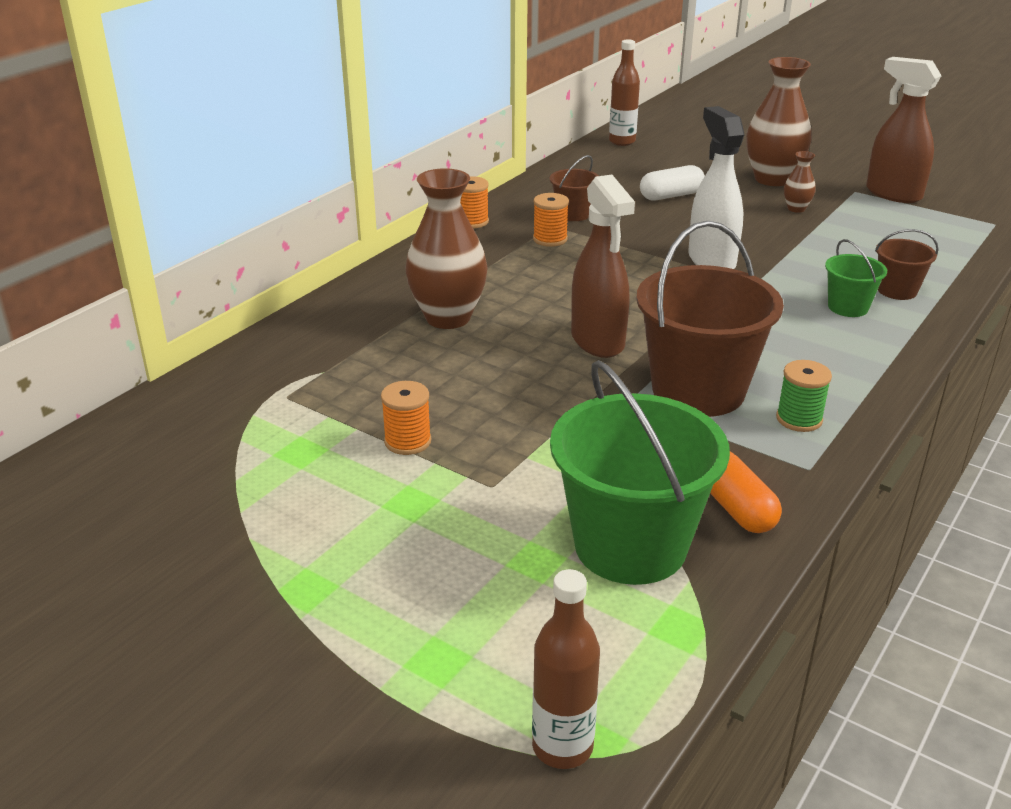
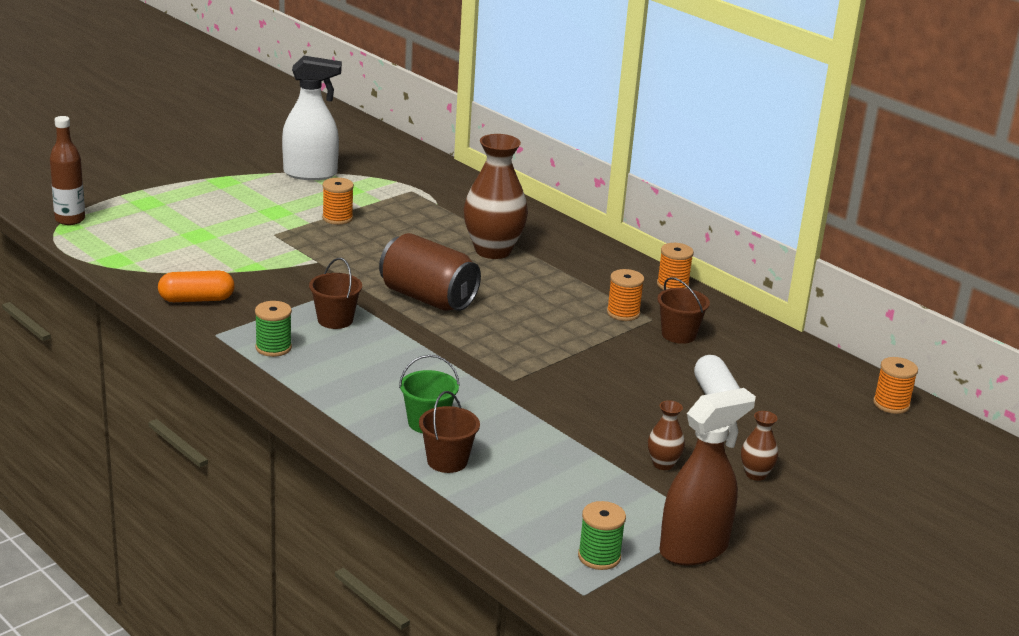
camera: 100 degrees right, 5 degrees down
(598, 341) = (428, 298): brown spray bottle -> brown can
(622, 141) = (891, 404): brown bottle -> orange spool
(630, 545) = (189, 261): green bucket -> none
(698, 390) = (335, 320): brown bucket -> brown bucket, size x0.48
(711, 260) = (550, 380): white spray bottle -> white spray bottle (311, 174)
(772, 179) = (755, 474): brown vase -> brown vase, size x0.46
(945, 222) = (599, 557): none -> green spool

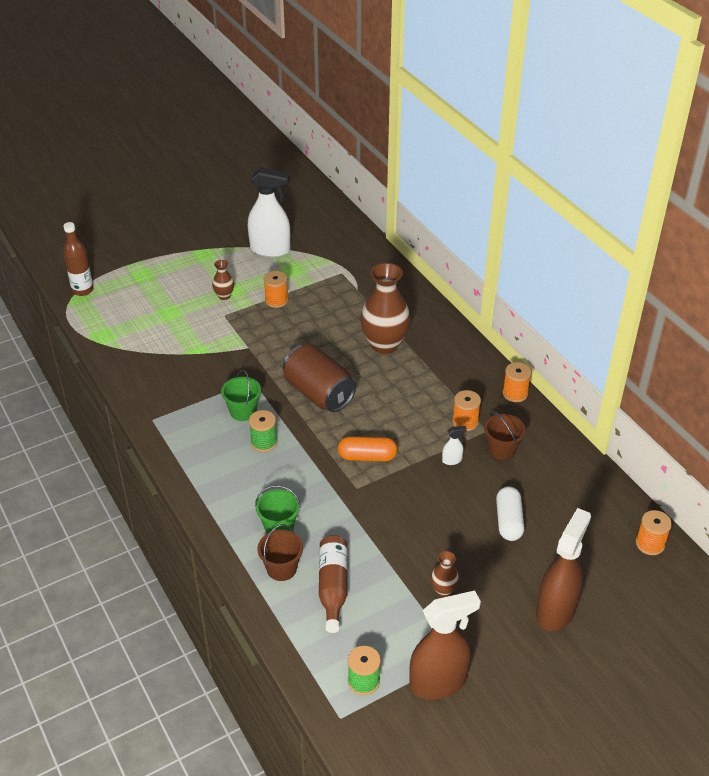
camera: 15 degrees right, 15 degrees up
(196, 299) = (149, 381): orange capsule -> orange capsule (367, 456)
(273, 348) = (190, 437): green spool -> green spool (264, 442)
(335, 320) = (243, 411): brown bucket -> green bucket
(521, 472) = (333, 587): none -> brown bottle
(622, 348) = (452, 460): none -> white spray bottle
(755, 474) = (512, 609): brown vase -> brown vase (224, 296)
(808, 471) = (556, 610): none -> brown spray bottle

